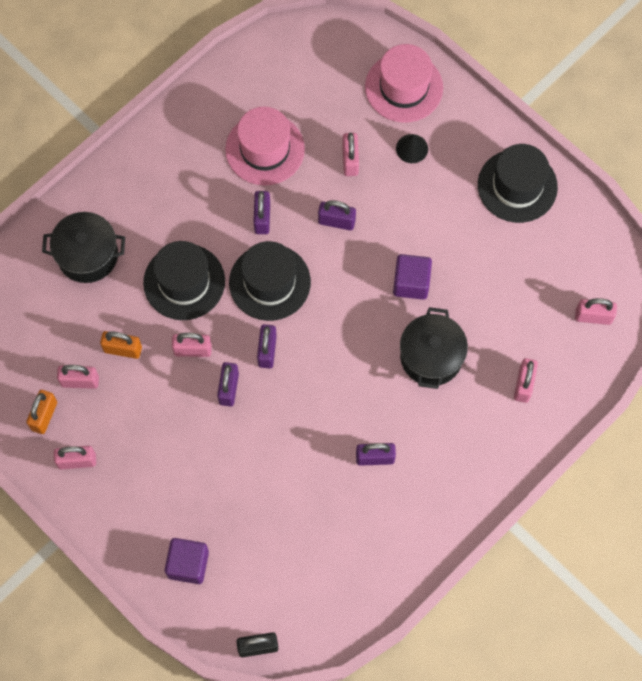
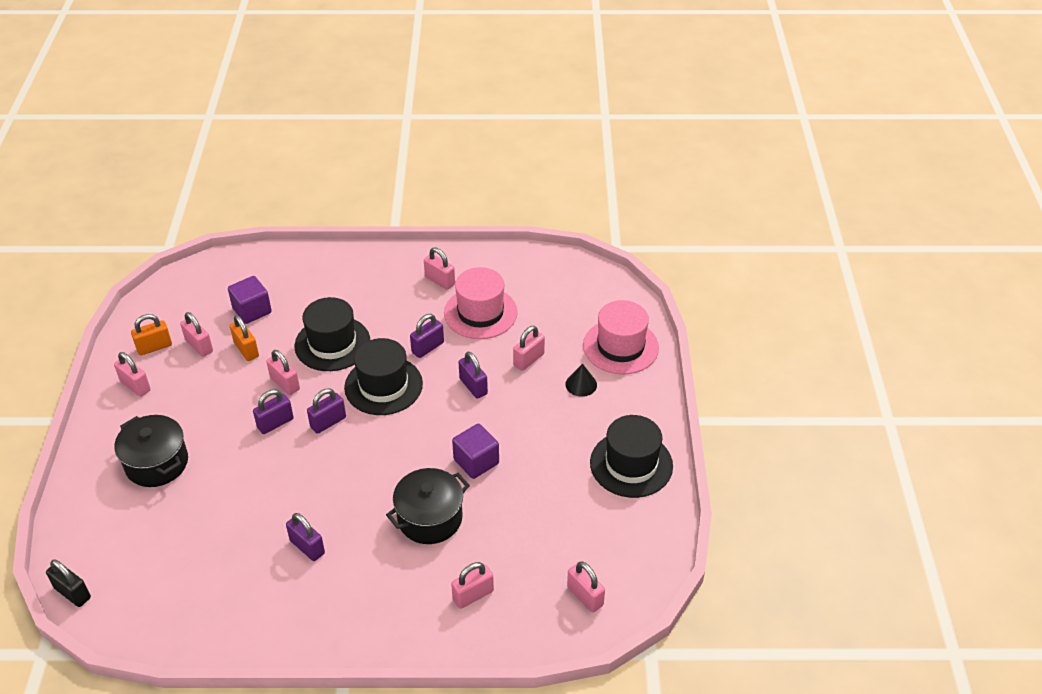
camera: 45 degrees right, 25 degrees down
(88, 255) = (298, 287): black pot -> black pot (157, 463)
(188, 564) = (108, 501): purple cube -> purple cube (252, 310)
(197, 146) = (440, 281): none -> pink padlock

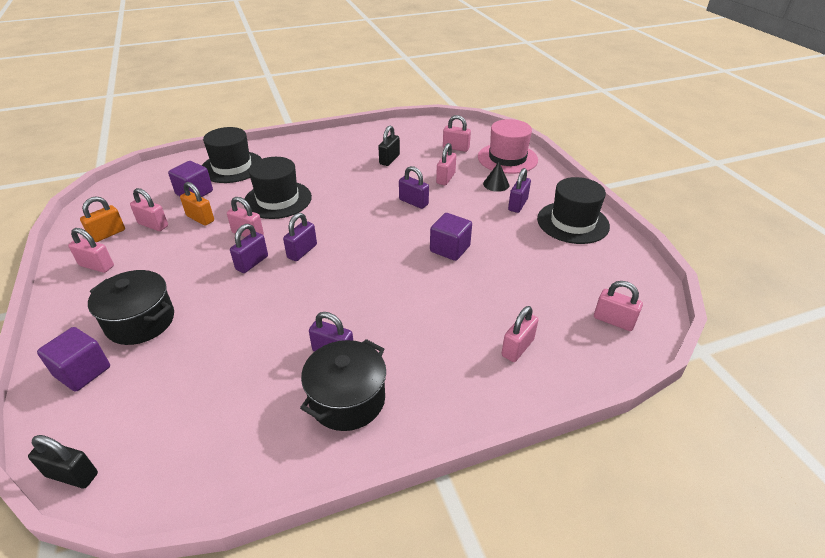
camera: 20 degrees left, 5 degrees down
(99, 502) = (83, 371): none -> purple cube
(383, 385) = (338, 217): black hat -> black hat (232, 167)
(427, 347) = (360, 187): purple padlock -> purple padlock (517, 205)
(430, 518) = (437, 298): black pot -> black pot (347, 399)
(440, 281) = (346, 148): pink padlock -> pink padlock (456, 148)
(480, 313) = (389, 159): pink hat -> black padlock

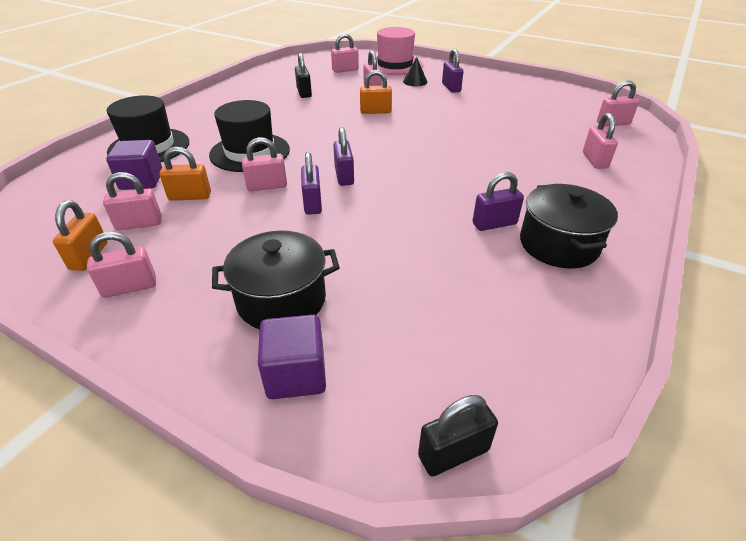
camera: 40 degrees left, 0 degrees up
(413, 202) = (375, 111): purple padlock -> orange padlock
(450, 249) = (454, 128): purple cube -> none
(572, 222) = (501, 85): black hat -> none

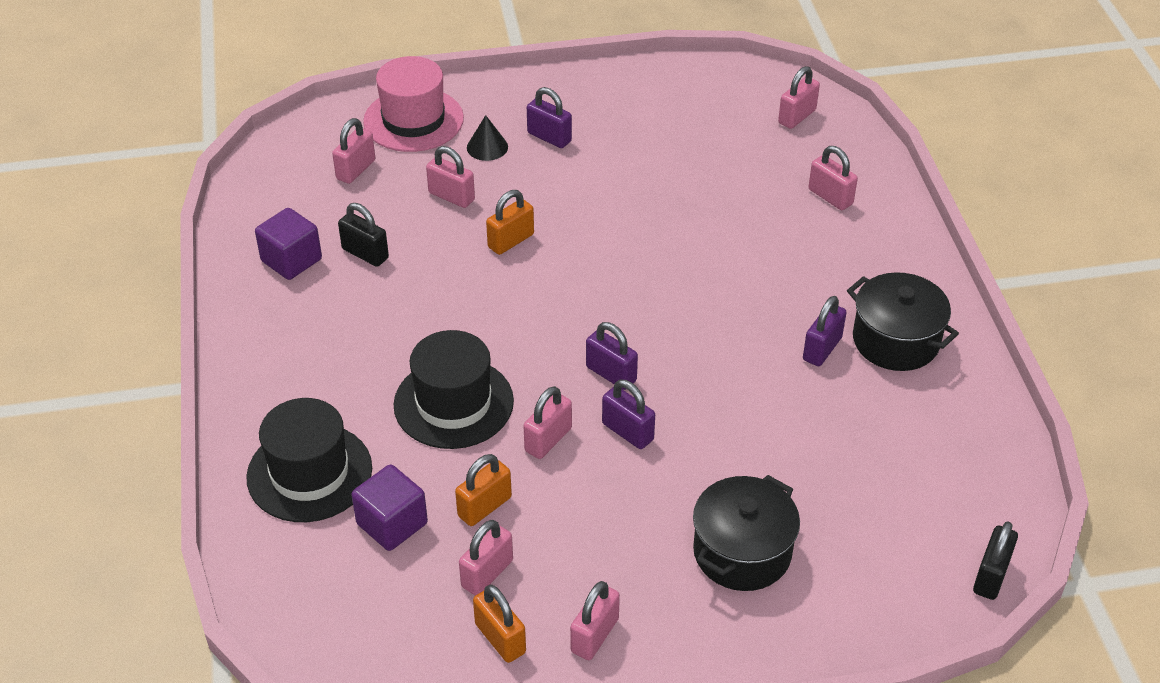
camera: 40 degrees left, 5 degrees up
(296, 374) = (834, 601): purple cube -> purple cube (291, 260)

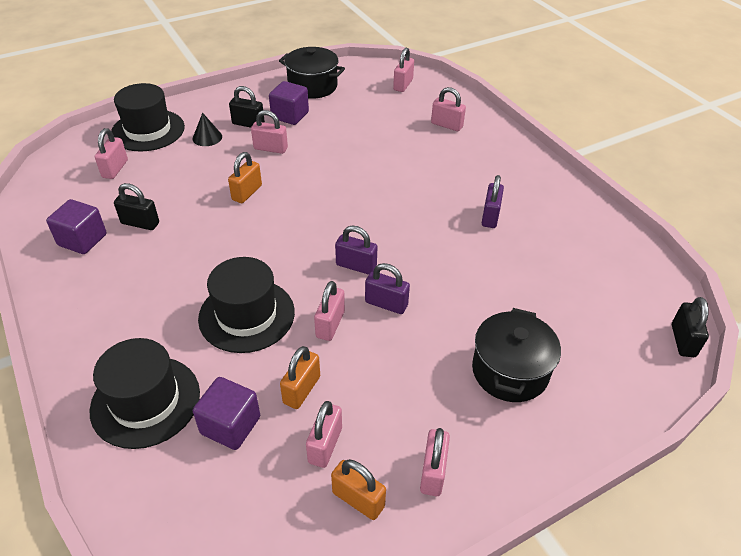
camera: 20 degrees left, 0 degrees up
(413, 120) = (148, 130): pink hat -> black hat
(451, 196) = (193, 173): pink padlock -> pink padlock (270, 148)
(549, 137) = (248, 124): purple padlock -> black padlock
(611, 135) = (290, 115): none -> purple cube
(895, 341) = (533, 201): black pot -> black pot (312, 86)

